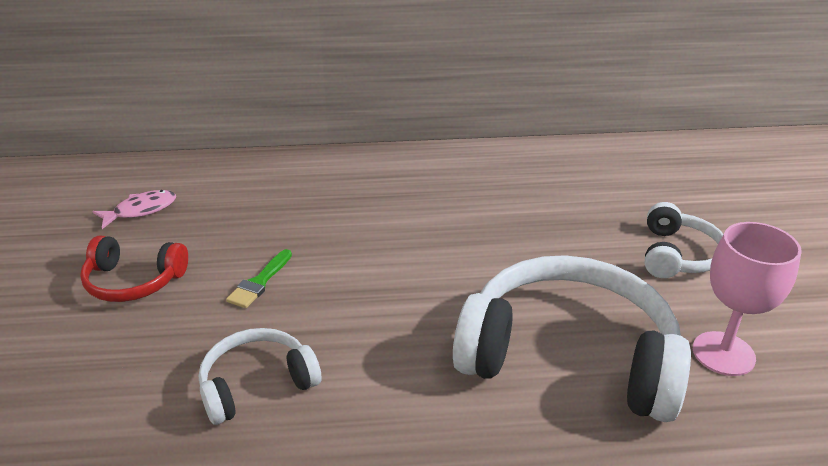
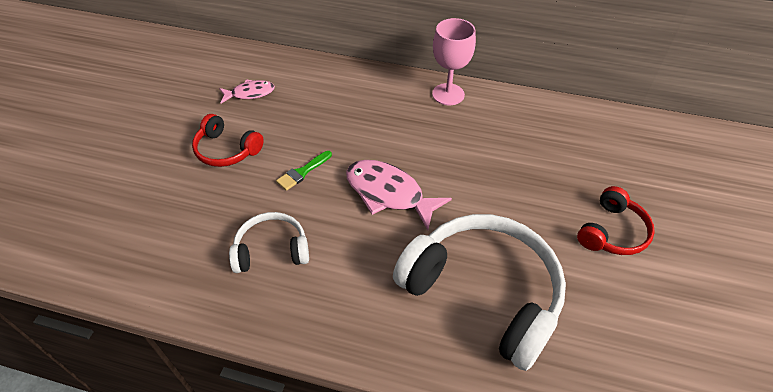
camera: 20 degrees right, 15 degrees up
(390, 279) = (389, 193): none -> pink fish
(677, 255) = (612, 232): white headphones -> red headphones
(723, 353) = (600, 326): pink goblet -> pink goblet (448, 94)

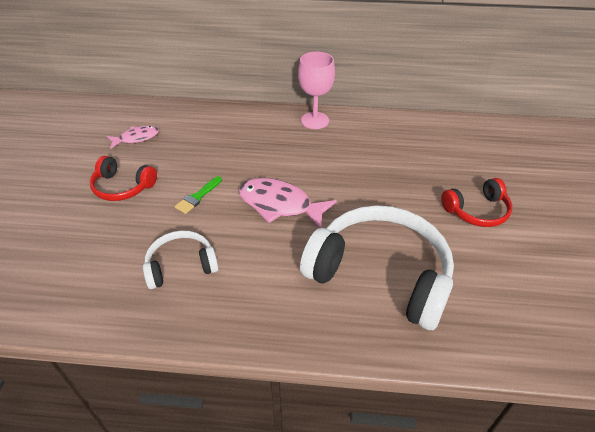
camera: 10 degrees left, 5 degrees down
(612, 232) = (477, 211): red headphones -> red headphones turned 45 degrees clockwise

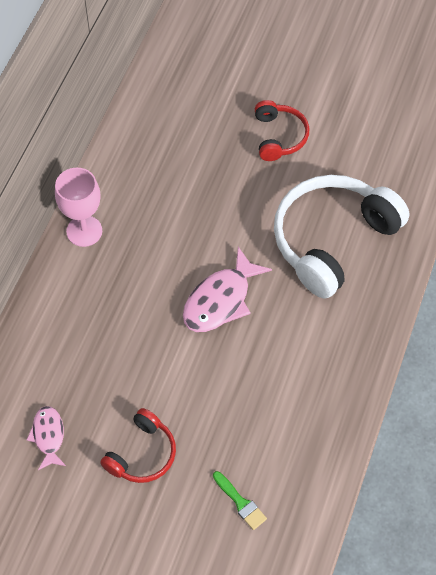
camera: 75 degrees left, 15 degrees up
(181, 265) = (280, 402): white headphones -> none
(197, 197) = (184, 377): green brush -> green brush (240, 503)

